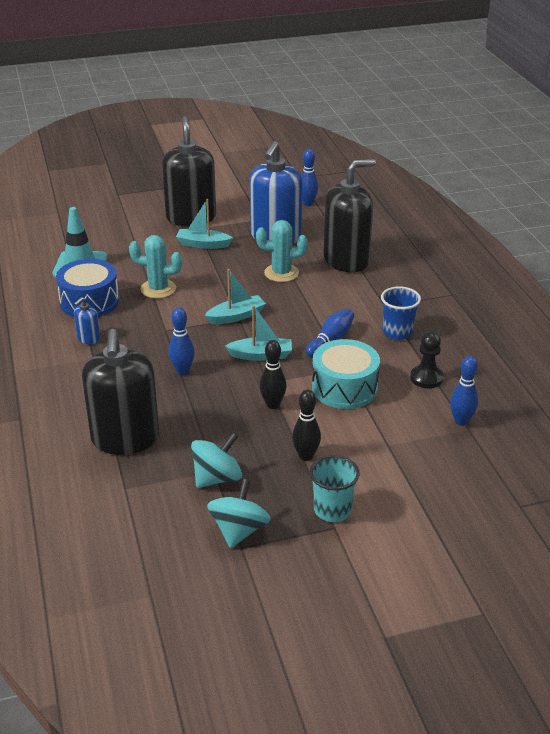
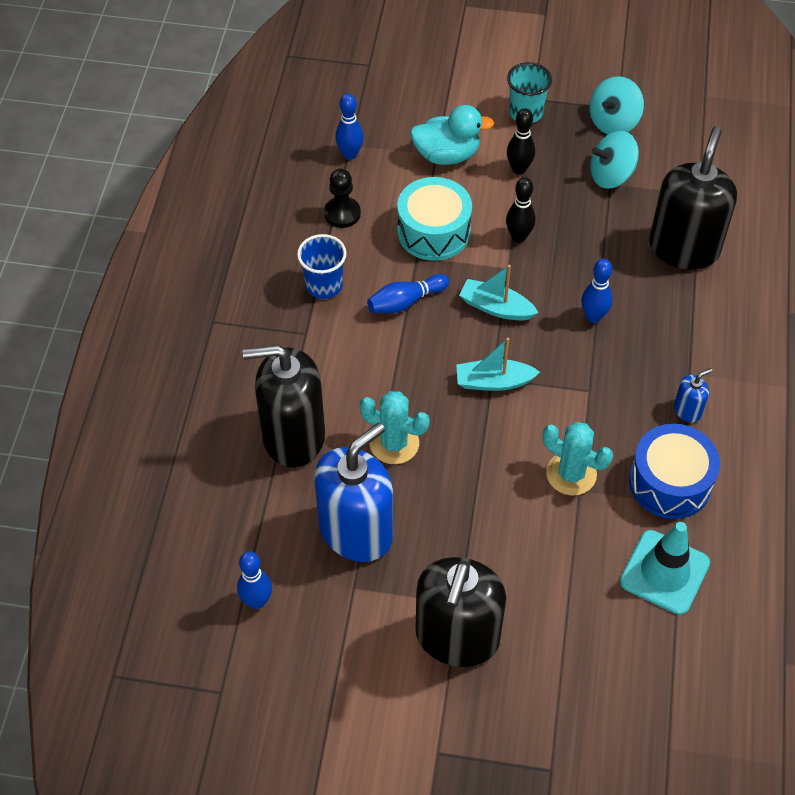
camera: 155 degrees left, 20 degrees up
(203, 244) = (469, 554): turquoise boat -> none
(378, 447) = (447, 155): none -> turquoise duck

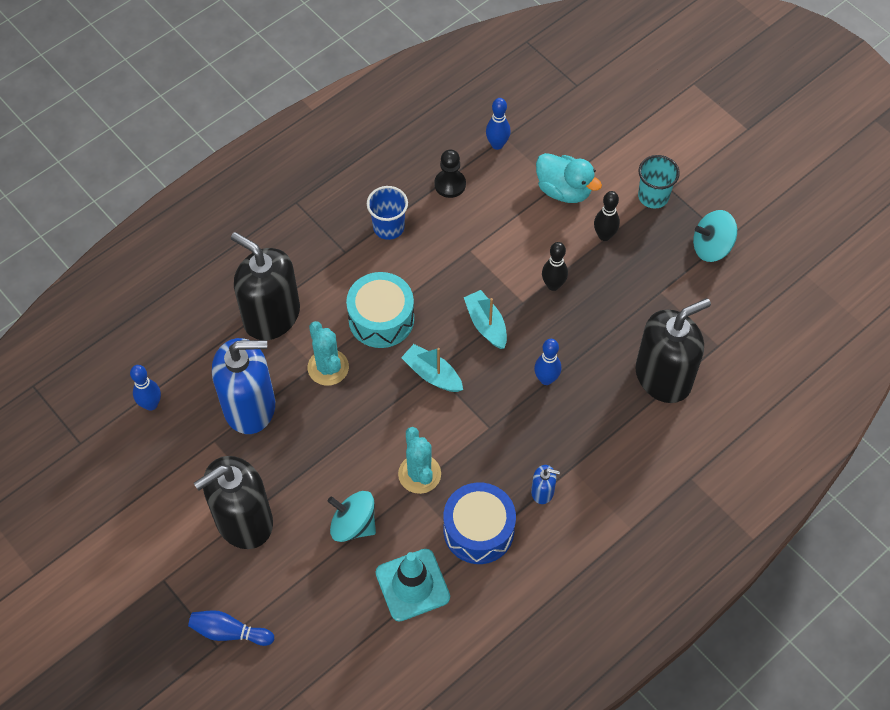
camera: 40 degrees right, 5 degrees up
(405, 302) = (430, 277): blue bowling pin -> blue bowling pin (229, 632)
(433, 231) = (498, 240): turquoise drum -> turquoise drum (381, 319)
(611, 175) = (667, 286): turquoise spinning top -> turquoise spinning top (353, 524)

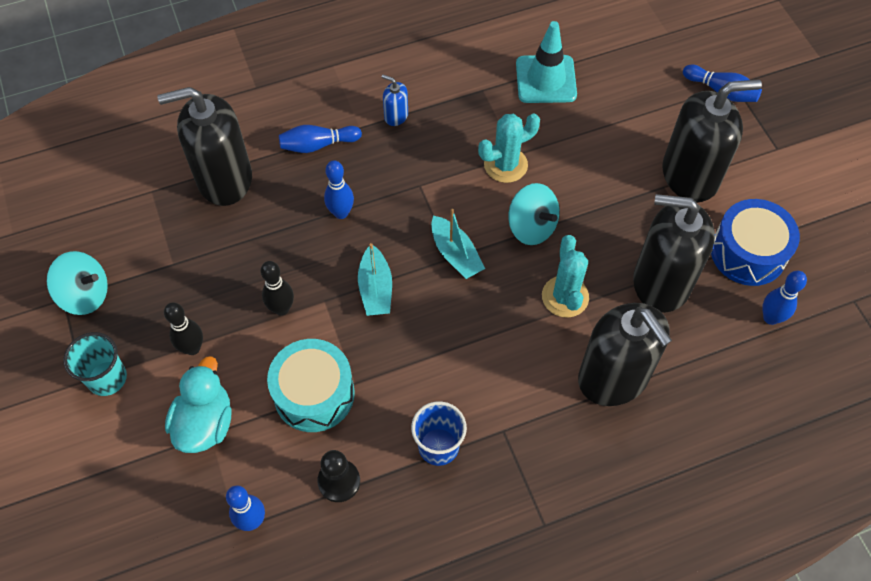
camera: 160 degrees left, 0 degrees up
(249, 406) = (661, 282): blue soap dispenser -> black soap dispenser
(353, 524) = (584, 141): turquoise spinning top -> turquoise spinning top (531, 227)
(381, 319) = (488, 332): turquoise drum -> turquoise drum (314, 394)
(419, 474) = (505, 165): turquoise cactus -> turquoise cactus turned 60 degrees clockwise
(478, 530) = (469, 103): blue drum -> blue drum (748, 252)
(564, 190) = (205, 423): turquoise duck -> turquoise duck turned 45 degrees clockwise
(599, 437) = (318, 145): none -> blue bowling pin

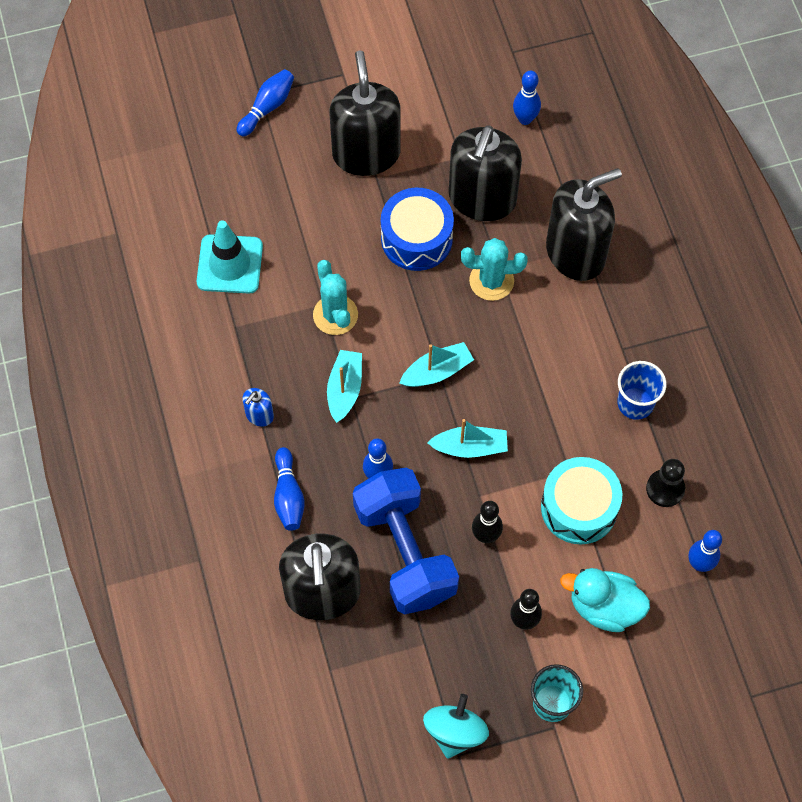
camera: 85 degrees left, 5 degrees up
(264, 241) = (405, 552): none -> blue dumbbell
(428, 179) = (345, 389): none -> turquoise boat
(531, 227) = (411, 300): turquoise spinning top -> none
(748, 252) = (457, 122): blue drum -> blue drum (416, 238)

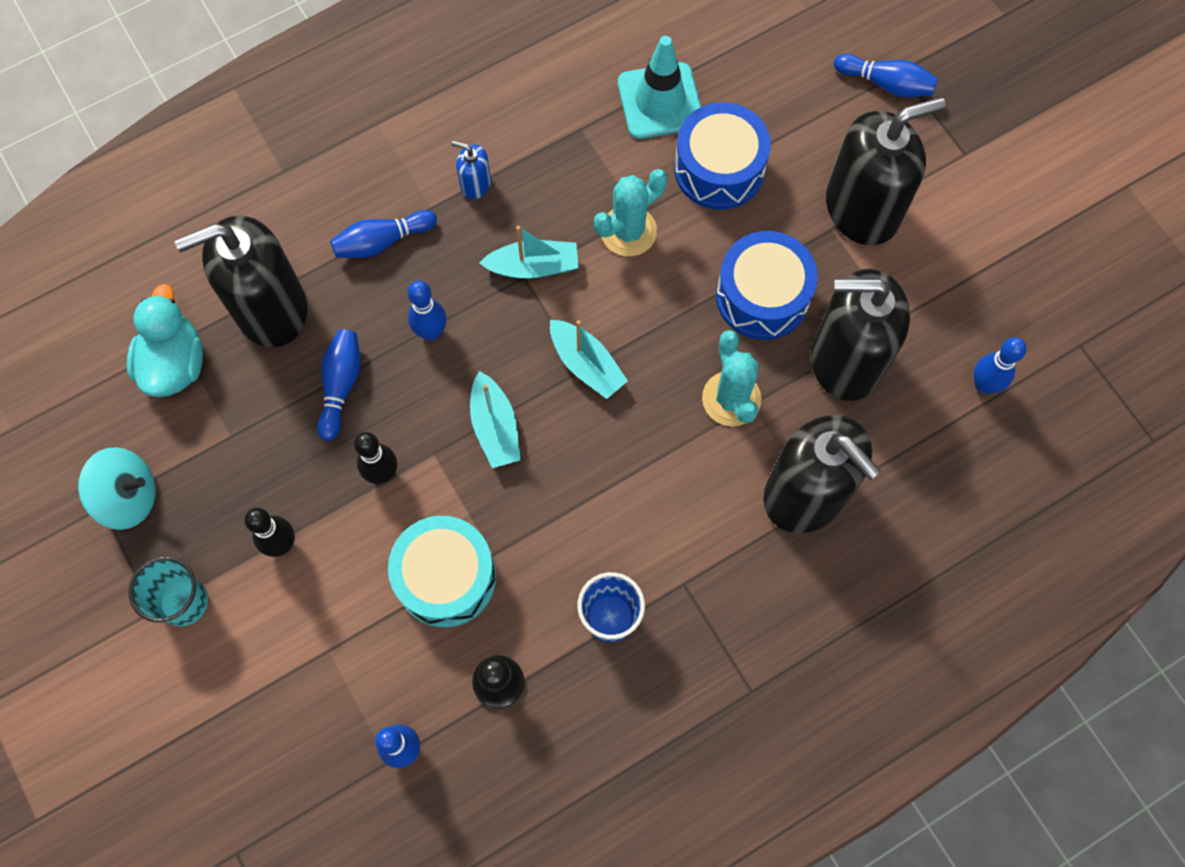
camera: 75 degrees right, 5 degrees up
(302, 239) = (719, 169): none -> blue drum
(405, 552) = (341, 386): blue dumbbell -> blue bowling pin
(604, 607) = (319, 638): turquoise duck -> turquoise duck (174, 363)

